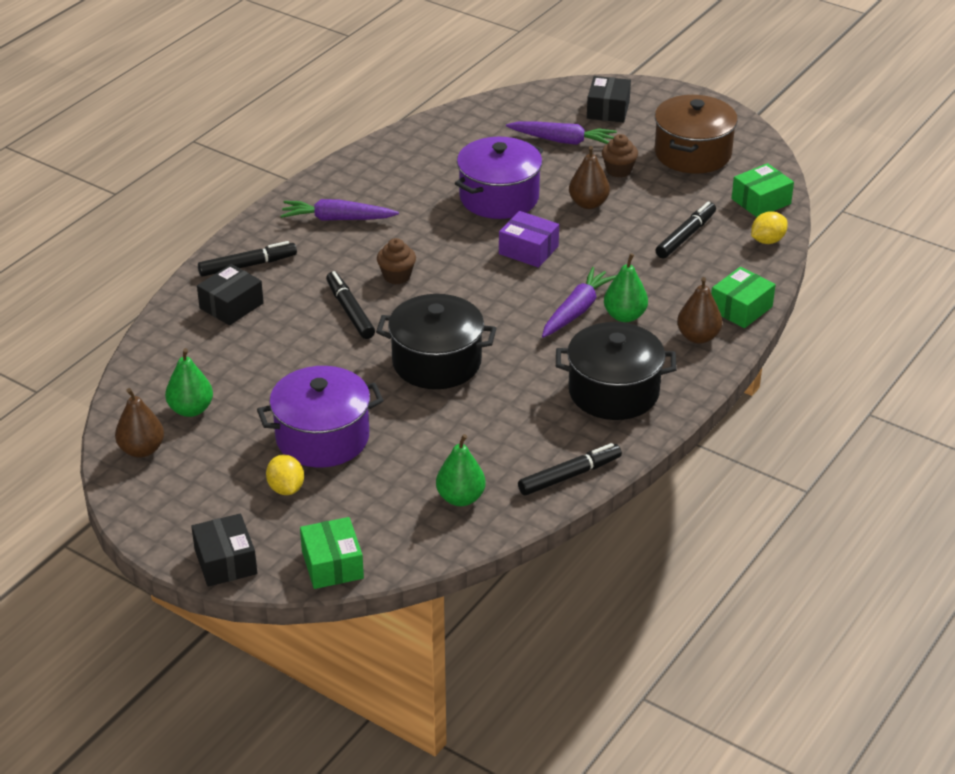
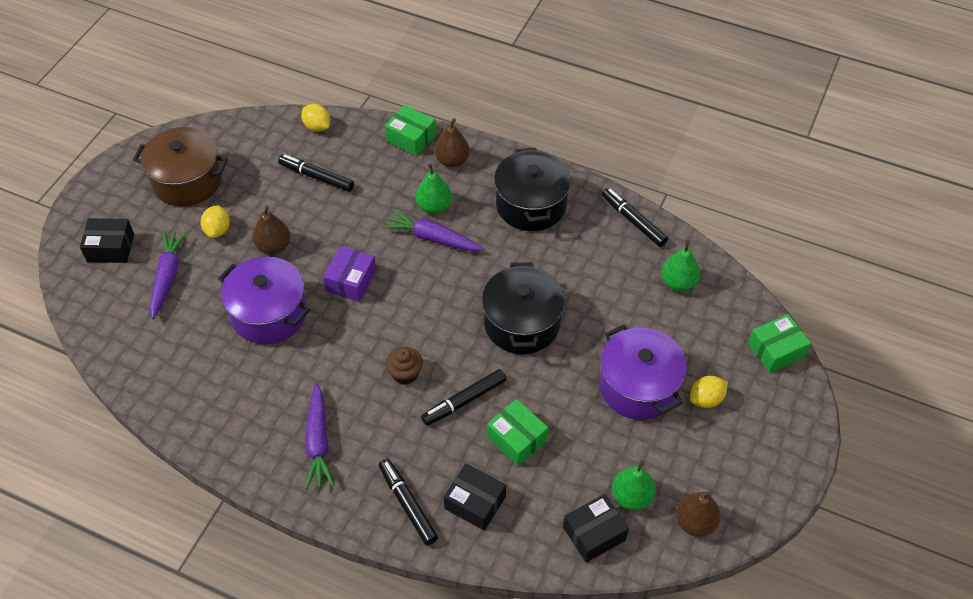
camera: 100 degrees left, 15 degrees up
(226, 561) = (800, 422): black box -> black box (594, 533)
(618, 170) = (217, 230): brown cupcake -> yellow lemon
(761, 201) = (260, 133): green box -> green box (517, 438)

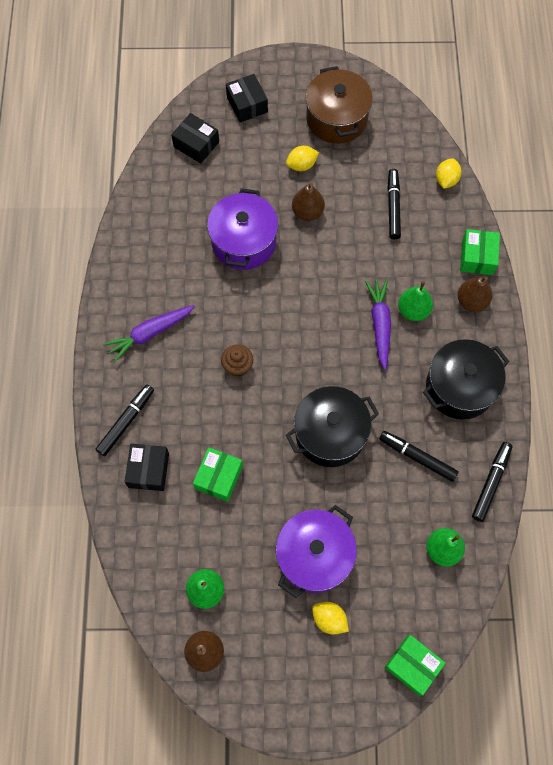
camera: 65 degrees right, 15 degrees up
(167, 277) = (241, 156): purple carrot -> none
(351, 281) = (304, 284): purple box -> none
(464, 401) = (234, 421): black marker -> black marker (417, 457)
(594, 533) = (160, 573): black box -> black box (196, 144)

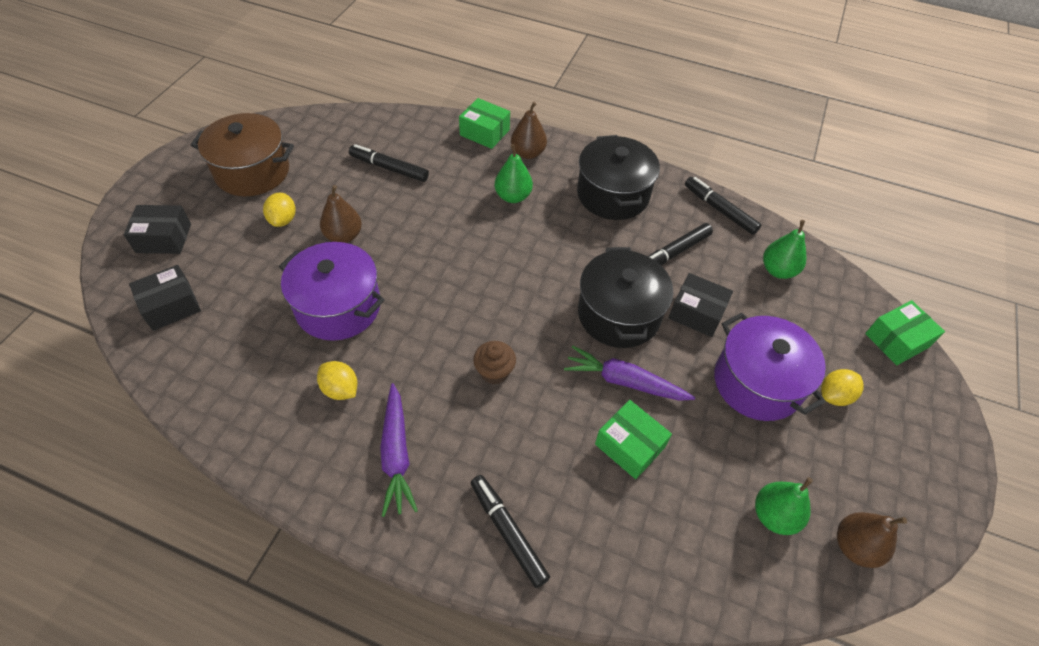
camera: 70 degrees left, 15 degrees down
(148, 470) = (589, 527): black box -> black box (696, 313)
(380, 324) = (514, 227): purple carrot -> purple carrot (624, 381)
(446, 180) = (389, 122): yellow lemon -> yellow lemon (340, 389)

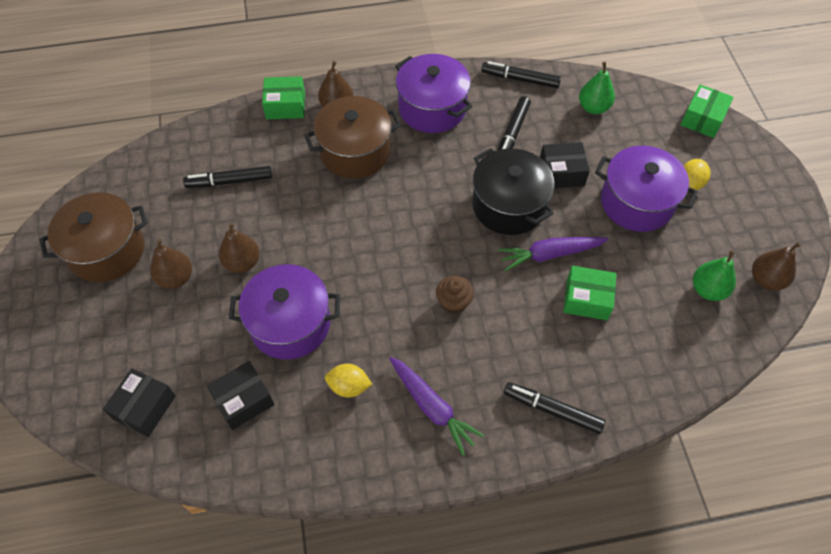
camera: 30 degrees left, 5 degrees up
(163, 238) = (80, 355): black box -> black box (243, 400)
(283, 220) = (176, 278): yellow lemon -> brown pear
(513, 196) = (355, 151): green pear -> brown pot
(613, 194) = (432, 108): black pot -> purple pot

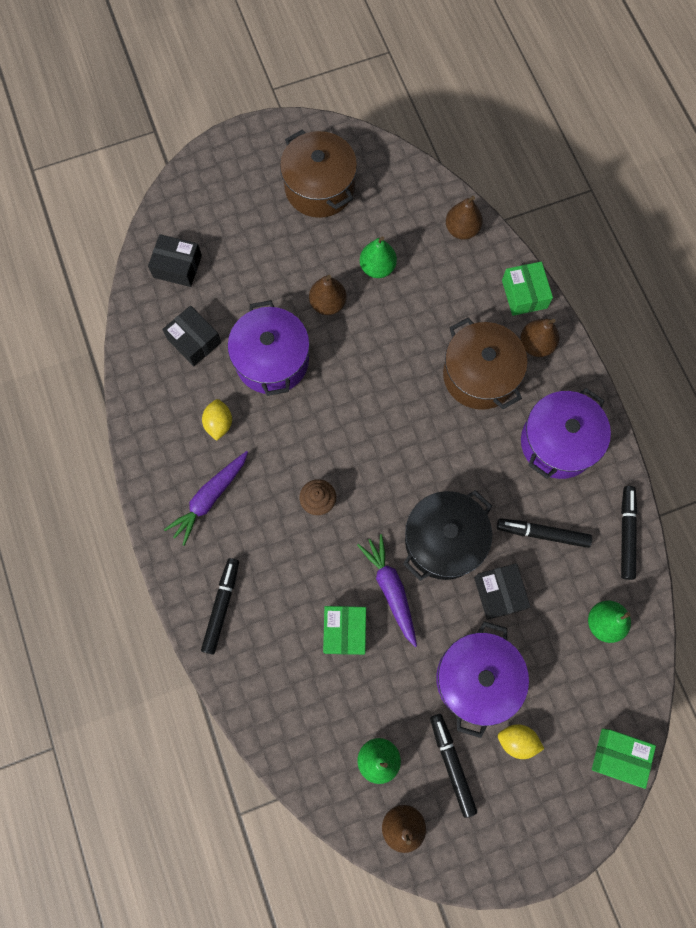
camera: 80 degrees right, 15 degrees up
(176, 278) = (302, 253): brown pear -> brown pear (462, 229)
(218, 213) = (377, 267): none -> green pear
(229, 181) = (416, 267): black marker -> black marker (452, 764)

